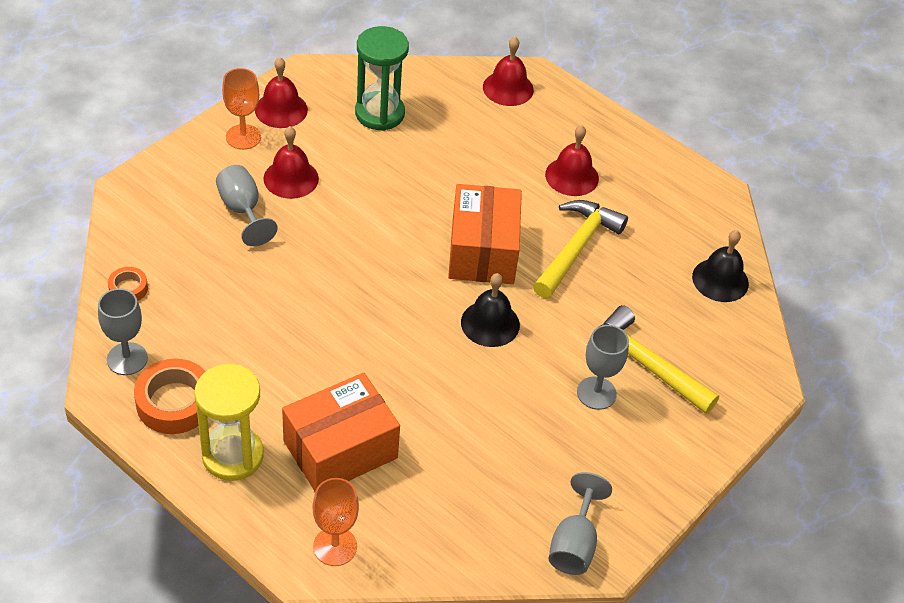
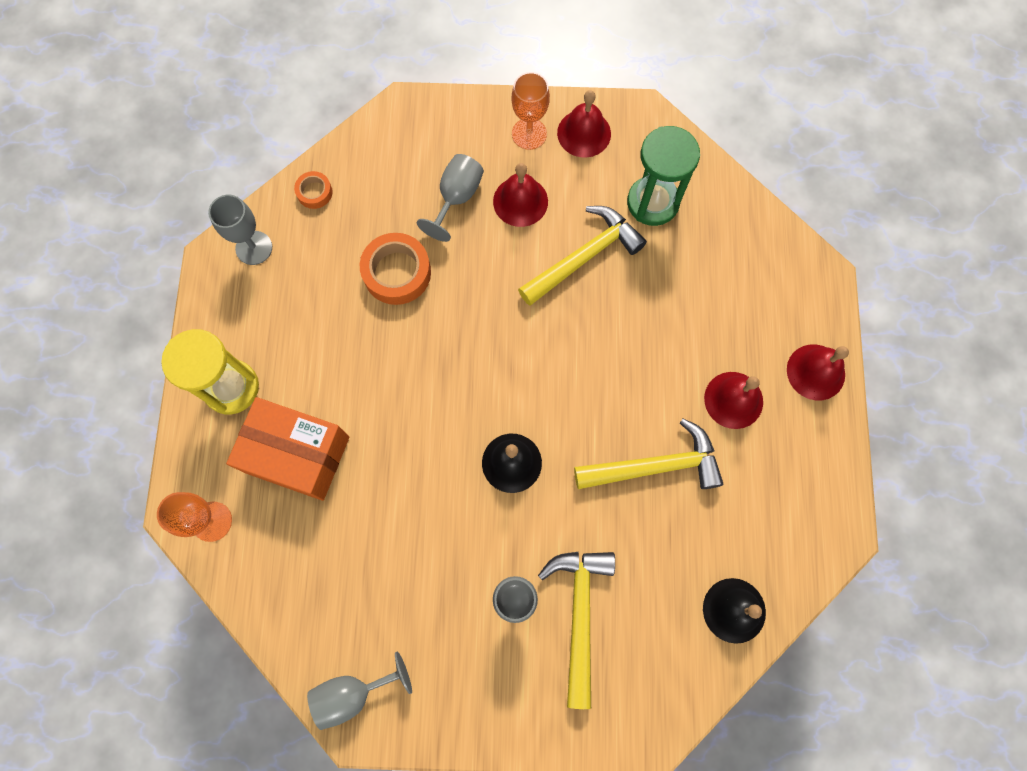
camera: 55 degrees right, 25 degrees up
(174, 402) = (243, 311): orange tape -> orange tape (397, 272)
(377, 176) = (584, 257): none -> yellow hammer
(483, 251) = (581, 397): orange box -> none
(508, 88) = (784, 270): red bell -> red bell (815, 372)

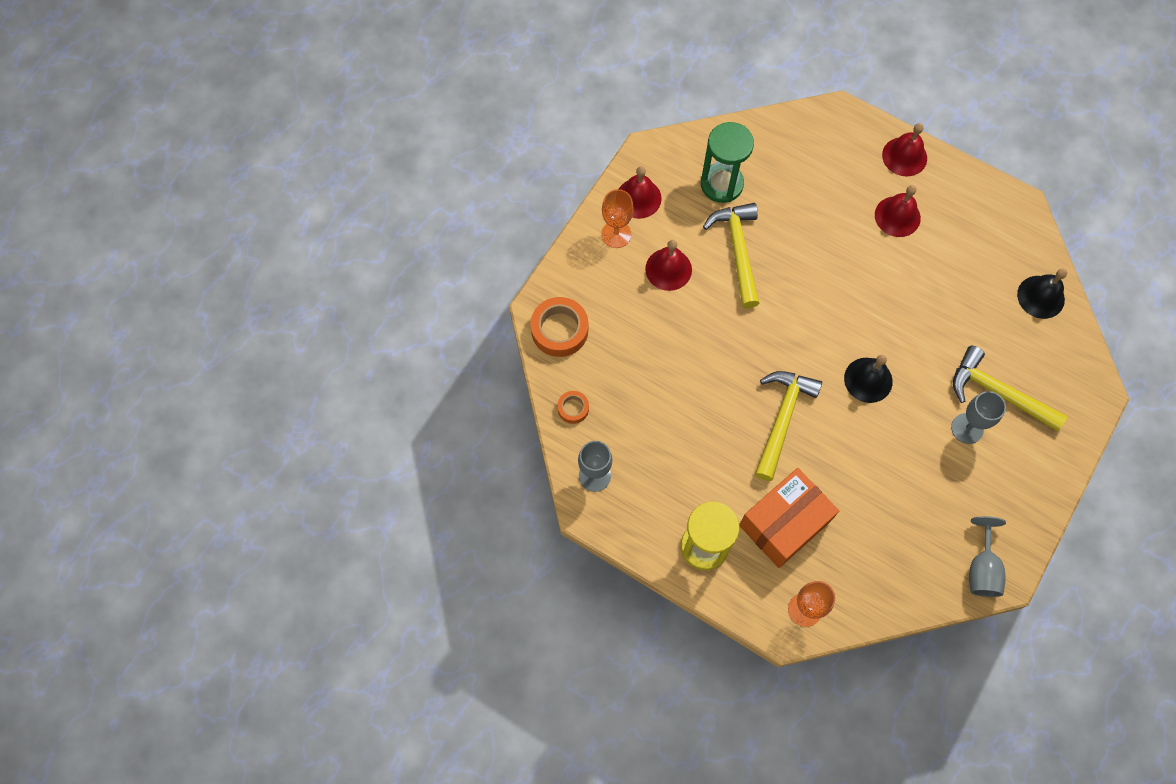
camera: 60 degrees left, 5 degrees down
(397, 272) = (676, 382): orange tape -> orange tape (559, 330)
(456, 198) = (639, 311): grey goblet -> none
(655, 466) = (918, 290): yellow hammer -> yellow hammer (782, 419)

